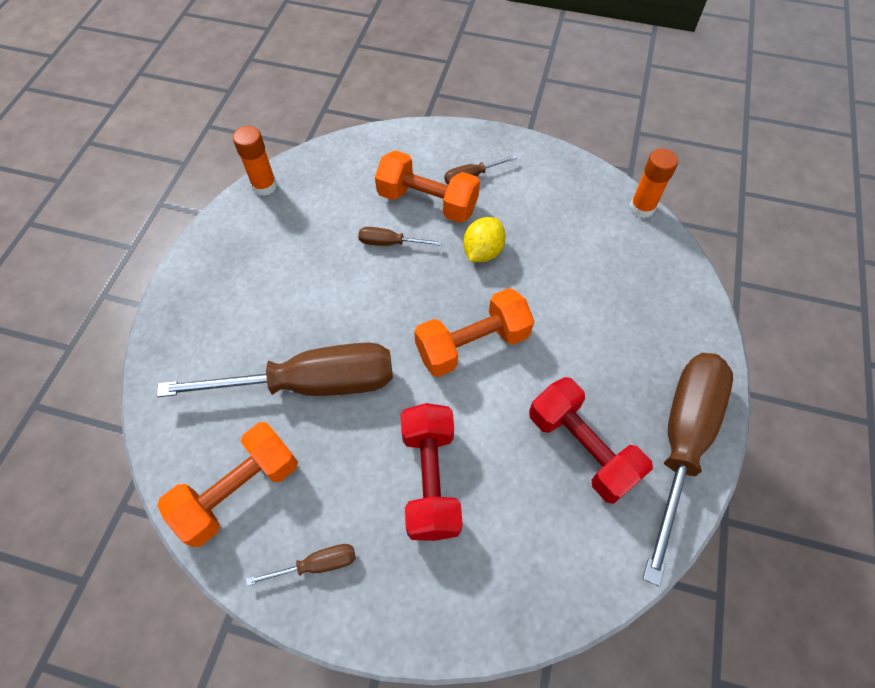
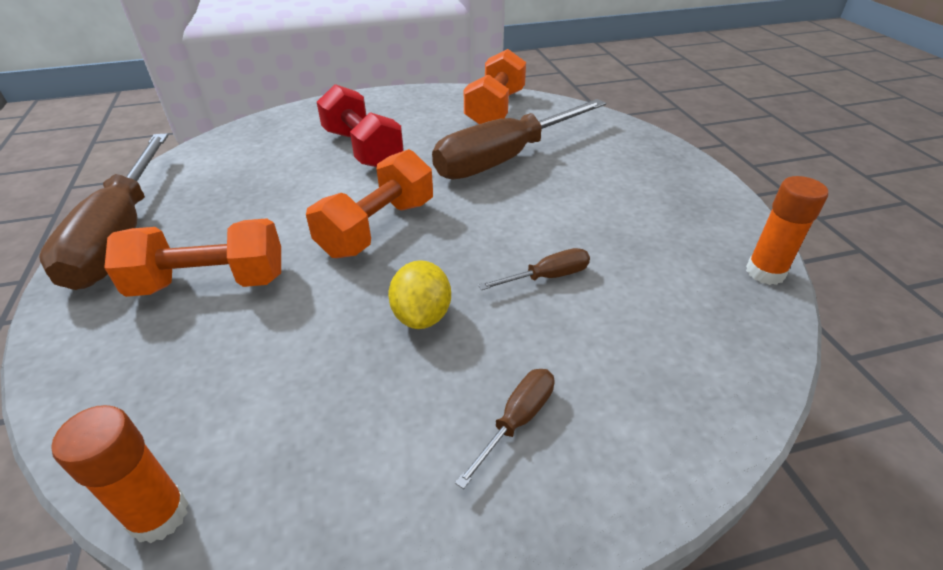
camera: 150 degrees right, 20 degrees down
(317, 564) = (414, 103): brown screwdriver -> none
(427, 202) = (549, 346): orange dumbbell -> orange dumbbell (210, 283)
(582, 448) = (232, 200): red dumbbell -> none

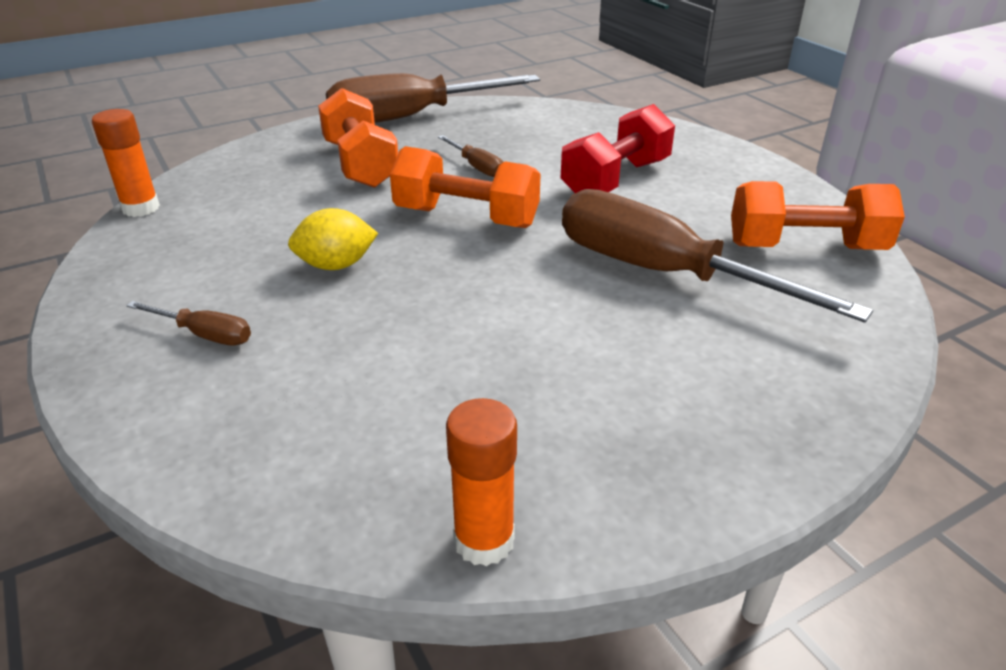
camera: 75 degrees right, 5 degrees down
(547, 277) = (415, 332): brown screwdriver -> brown screwdriver (476, 167)

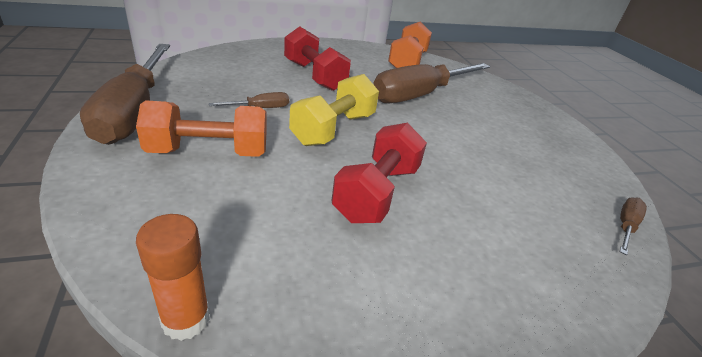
camera: 80 degrees left, 0 degrees up
(205, 335) = (462, 273): brown screwdriver -> brown screwdriver (625, 226)
(336, 265) = (377, 192): yellow lemon -> red dumbbell
(466, 217) = (333, 129): orange dumbbell -> yellow dumbbell
(484, 540) = (619, 190): orange glue stick -> none

